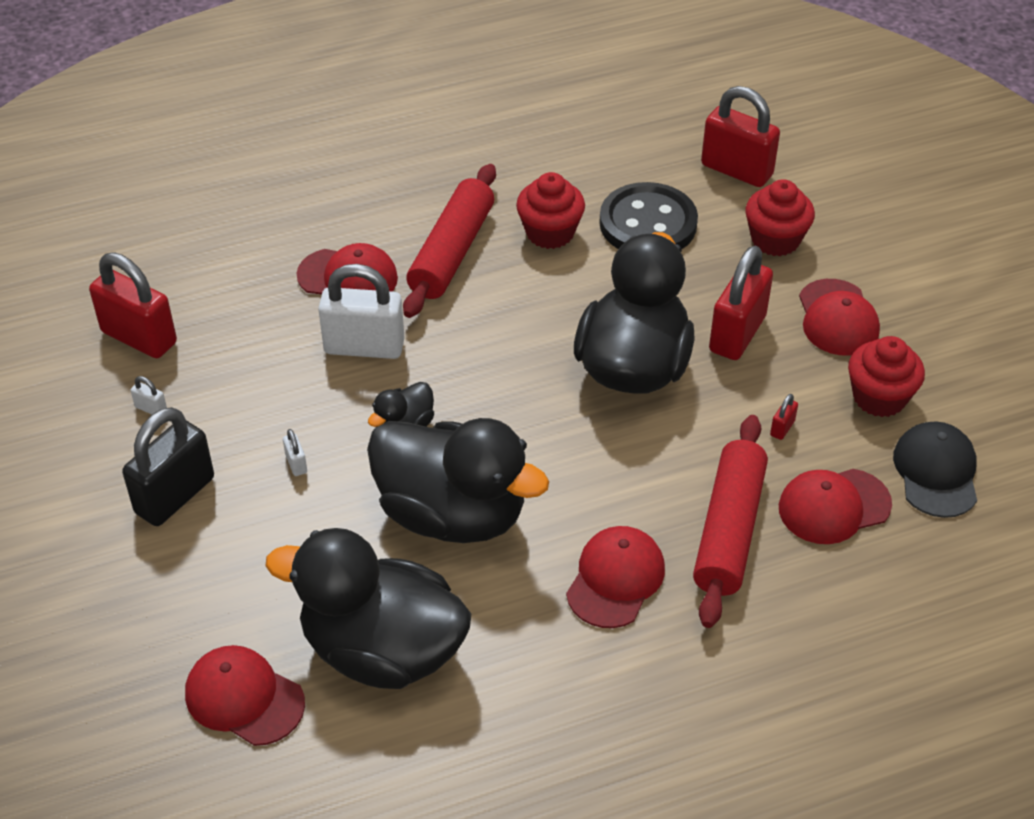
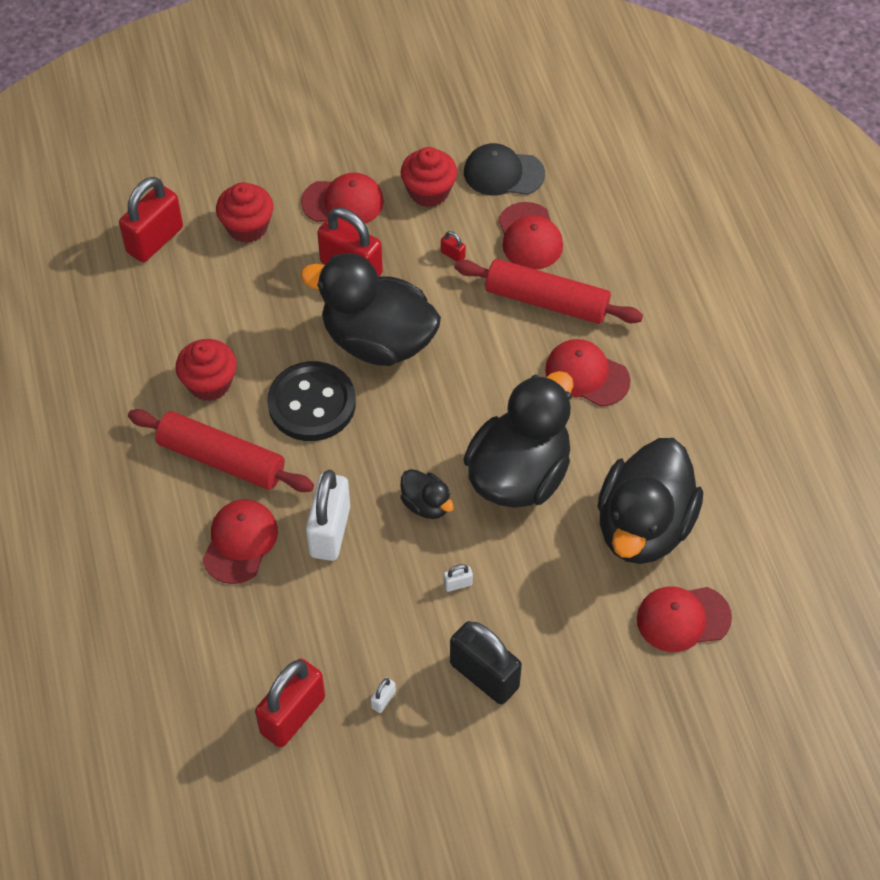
camera: 85 degrees left, 10 degrees up
(244, 698) = (683, 618): red cap -> red cap turned 45 degrees clockwise
(648, 223) = (211, 311): black button -> black button (312, 403)

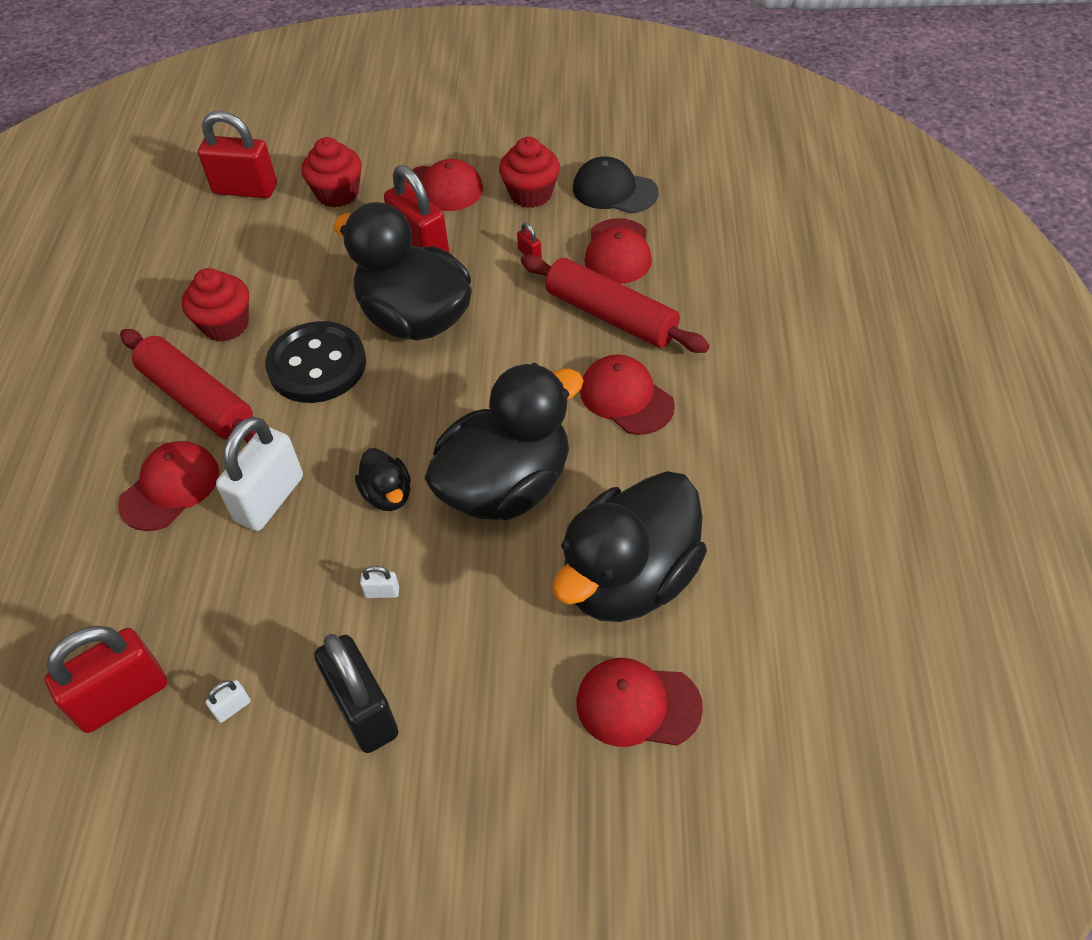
camera: 20 degrees right, 5 degrees down
(155, 240) = (245, 189): red padlock -> red padlock turned 45 degrees clockwise

